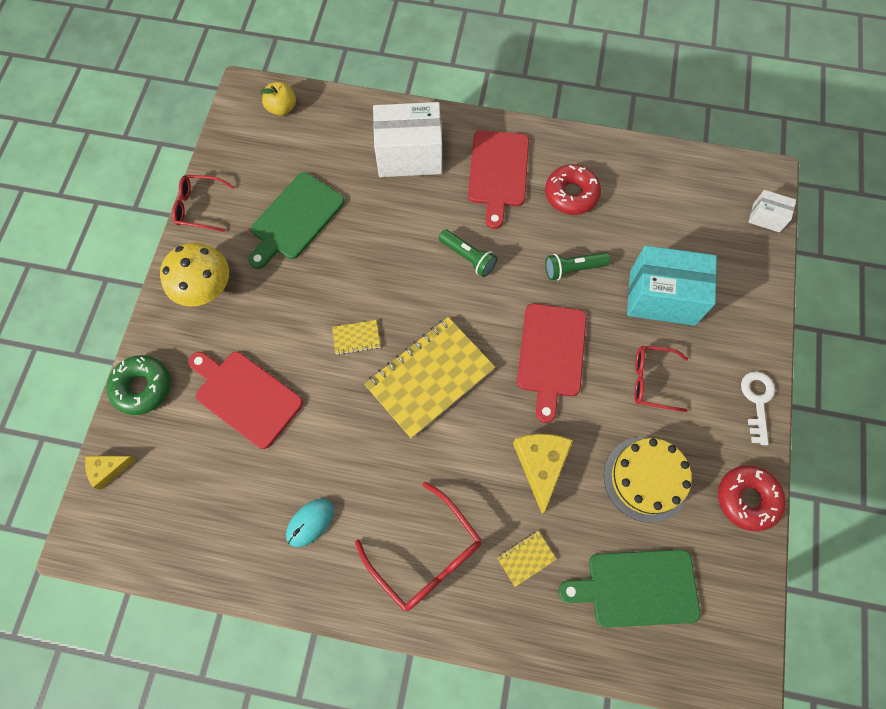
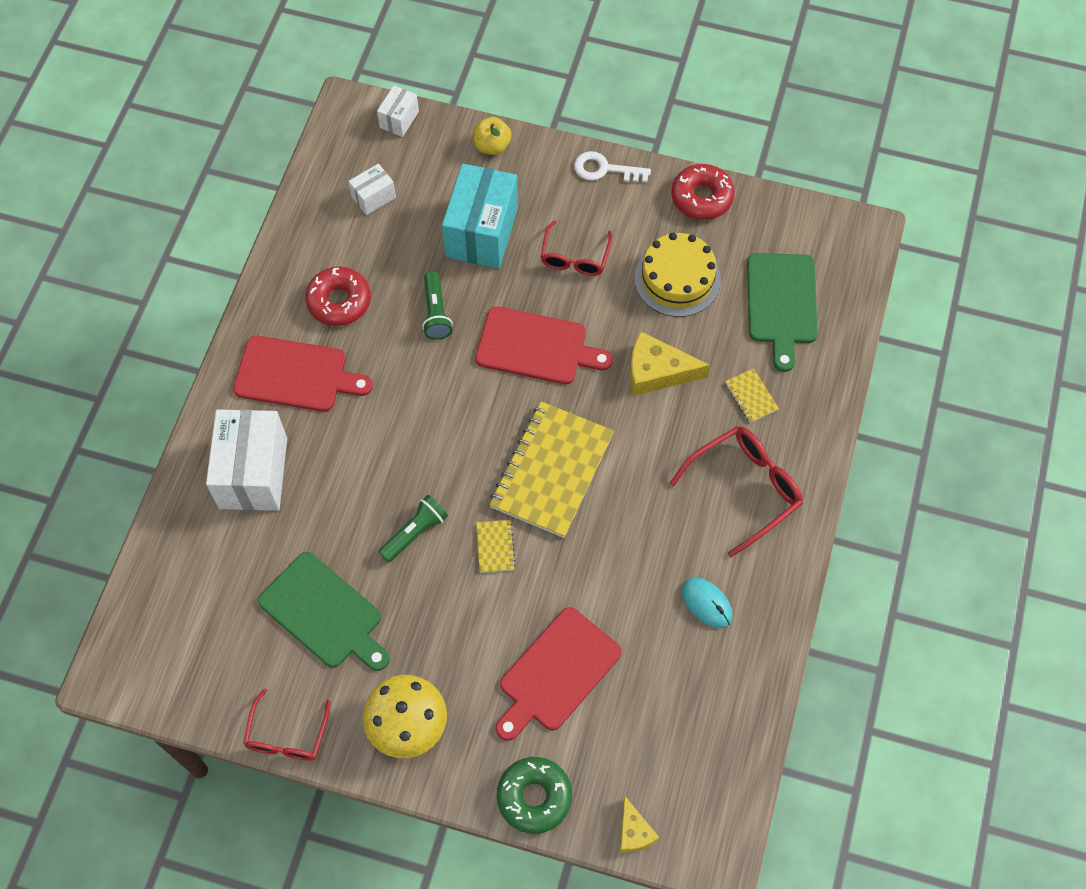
camera: 85 degrees left, 5 degrees down
(282, 108) = (147, 628): yellow apple -> yellow apple (492, 146)
(430, 378) = (552, 471): yellow notebook -> yellow notebook turned 60 degrees clockwise
(468, 257) = (406, 418): green flashlight -> green flashlight (415, 532)
(679, 207) = (373, 197): none -> white box

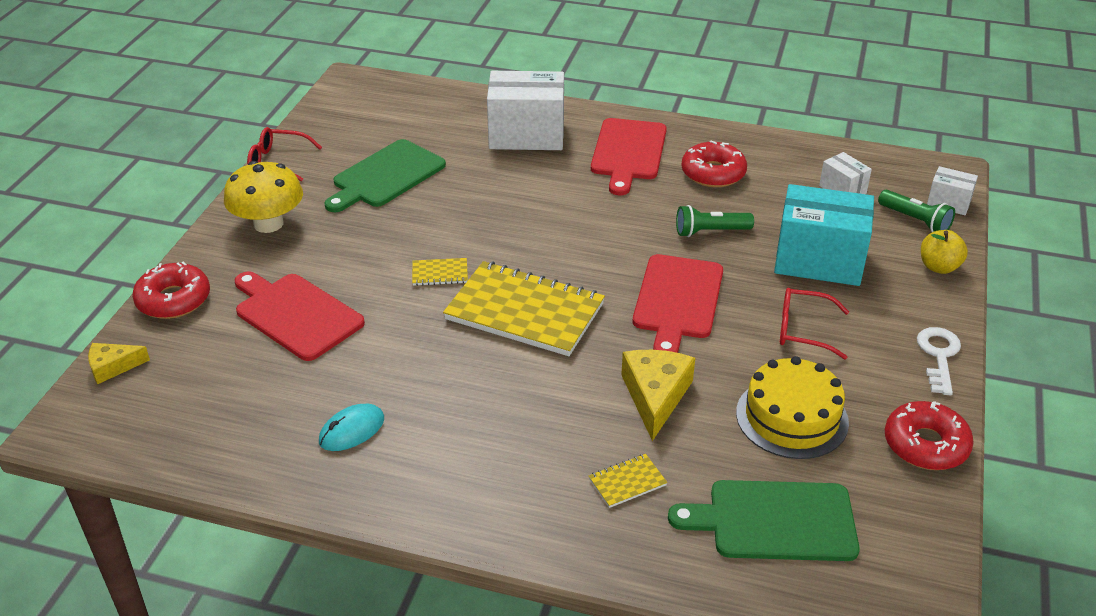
camera: 90 degrees right, 25 degrees down
(415, 532) = (460, 223): green flashlight -> green flashlight (915, 220)
(534, 797) = (173, 300): green donut -> red donut
(745, 489) = (496, 470): red glasses -> none

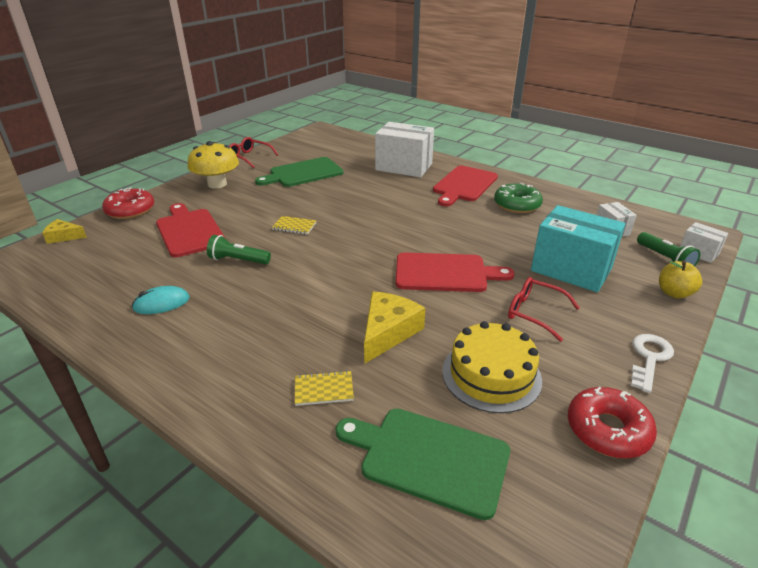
camera: 20 degrees right, 5 degrees down
(524, 312) = (332, 258): yellow notebook -> none
(677, 300) = (445, 273): red cutting board -> red cutting board turned 120 degrees counterclockwise
(710, 232) = (495, 237): green flashlight -> green flashlight (238, 260)
(713, 173) = (517, 205): red donut -> green donut

